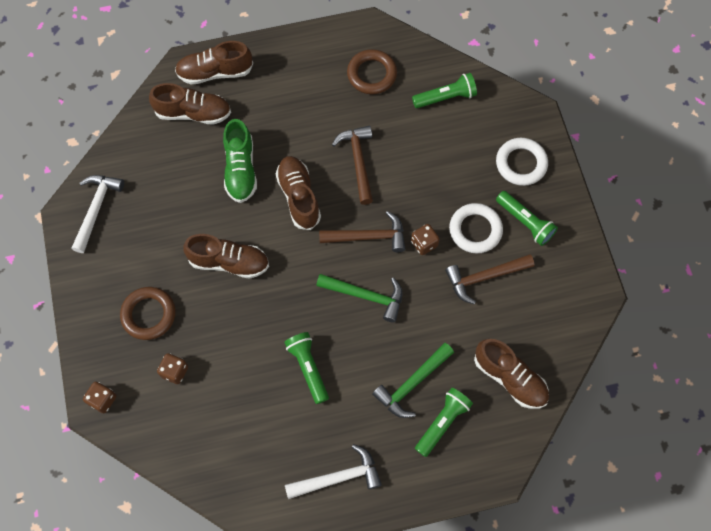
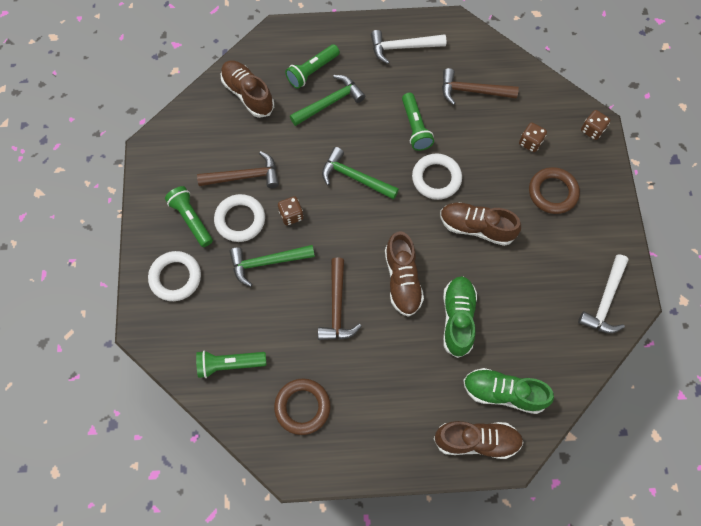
camera: 170 degrees left, 0 degrees up
(193, 113) = (503, 393): brown shoe -> green shoe
(277, 310) = (436, 178): none -> white ring
(368, 237) = (342, 230): brown hammer -> brown hammer (472, 91)
(436, 192) = (267, 262): none -> green hammer

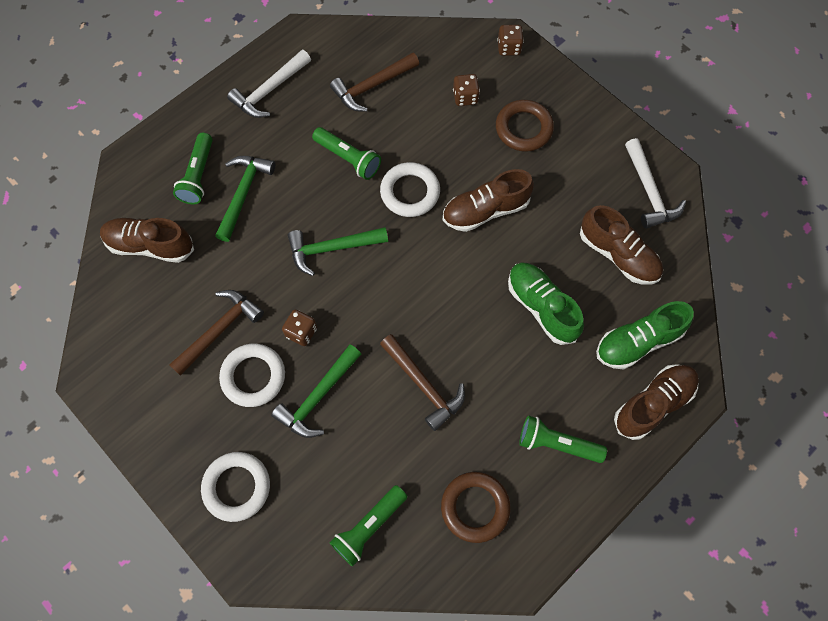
camera: 40 degrees left, 0 degrees up
(191, 219) = (201, 416): green flashlight -> green flashlight (557, 444)
(402, 280) = (461, 311): brown shoe -> brown shoe (618, 255)

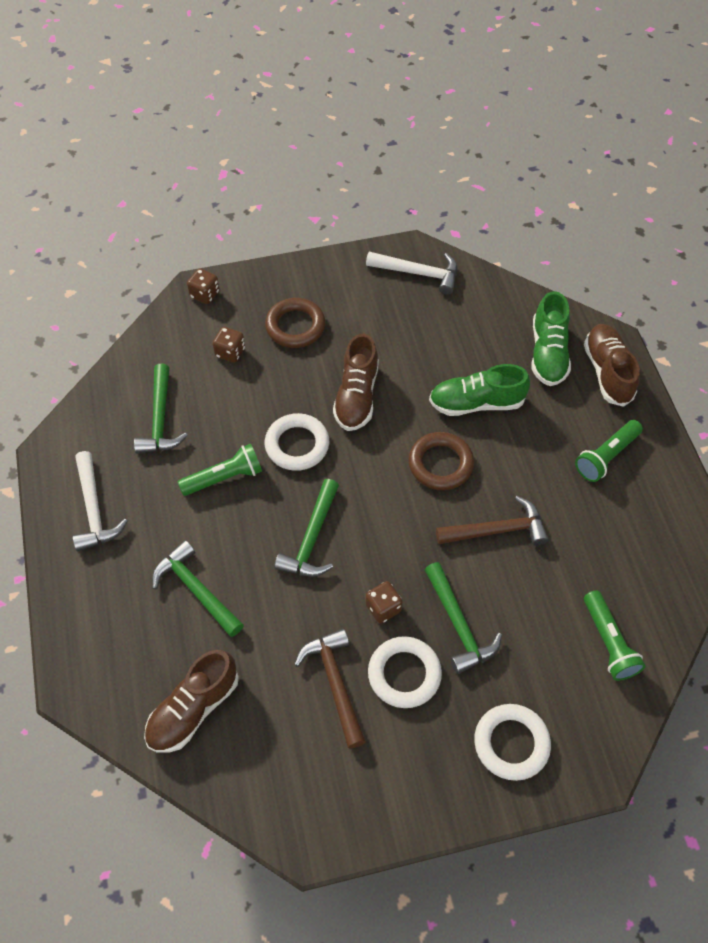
camera: 60 degrees left, 10 degrees down
(198, 175) = (144, 623): green flashlight -> none
(372, 86) = (160, 419): brown hammer -> green hammer
(475, 507) = (632, 547): brown ring -> brown ring (440, 464)
(618, 255) = (462, 325): brown shoe -> none

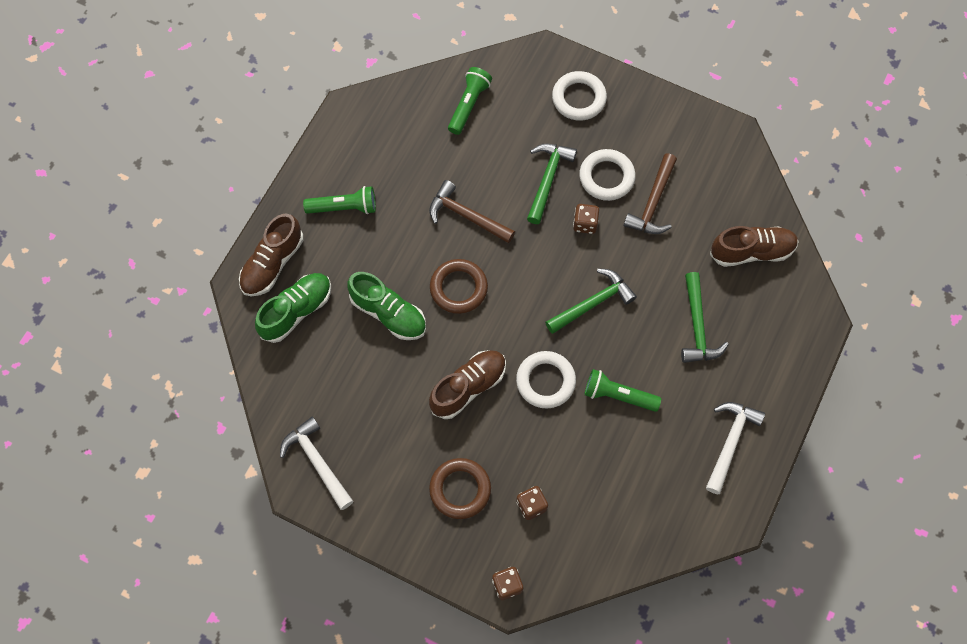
camera: 140 degrees left, 10 degrees up
(160, 419) = (630, 484): green hammer -> none

